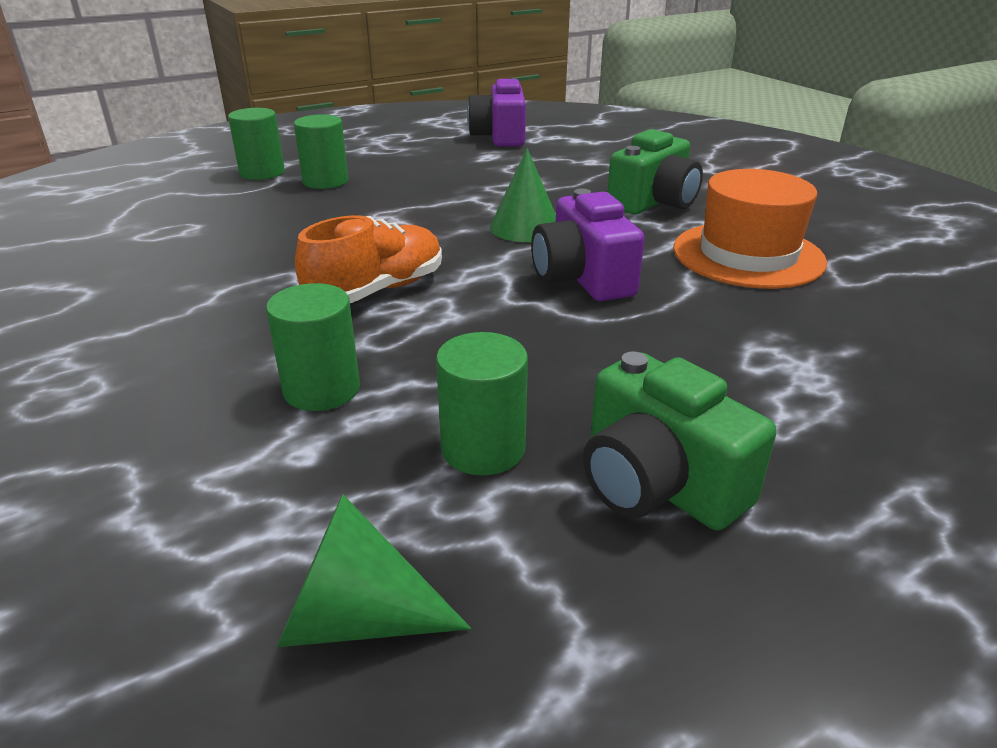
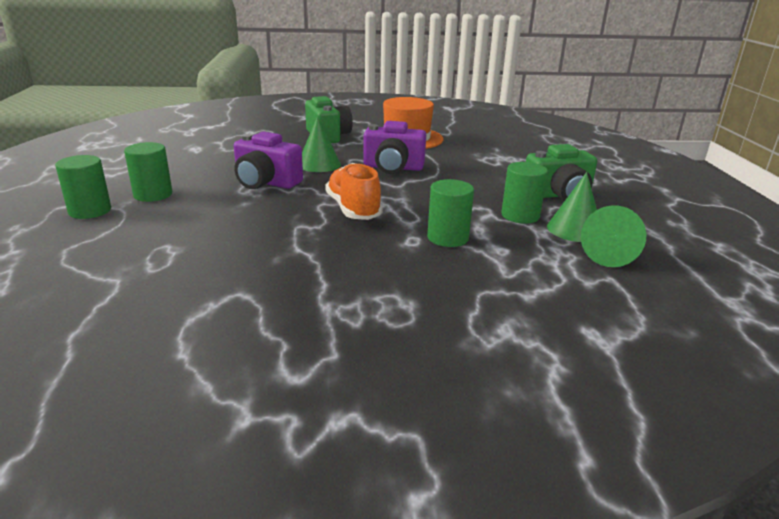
camera: 65 degrees left, 5 degrees down
(467, 538) = (574, 229): none -> green cone
(499, 136) = (165, 139): purple camera -> purple camera (266, 182)

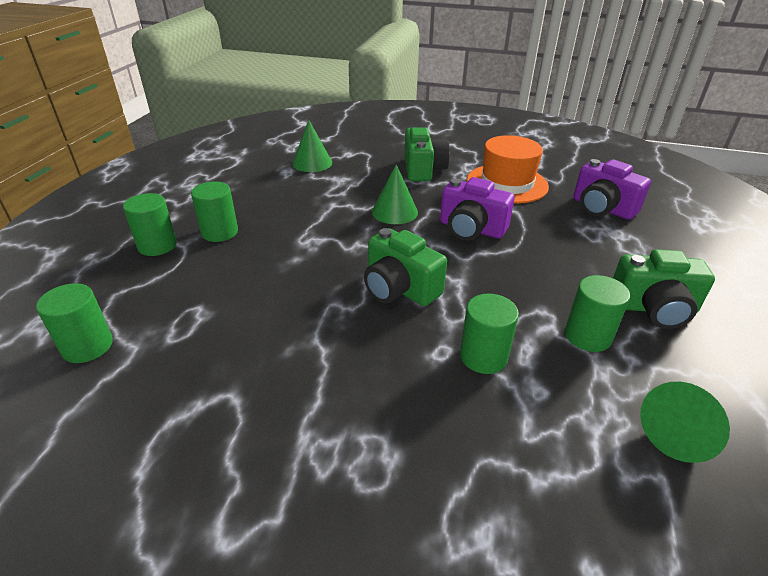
camera: 20 degrees right, 10 degrees up
(62, 286) = (87, 346): none -> green cylinder
(266, 182) = (330, 232): purple camera -> purple camera (602, 208)
(353, 209) = (399, 288): orange shoe -> green camera
(574, 229) = (649, 375): green cone -> green cone (312, 163)

